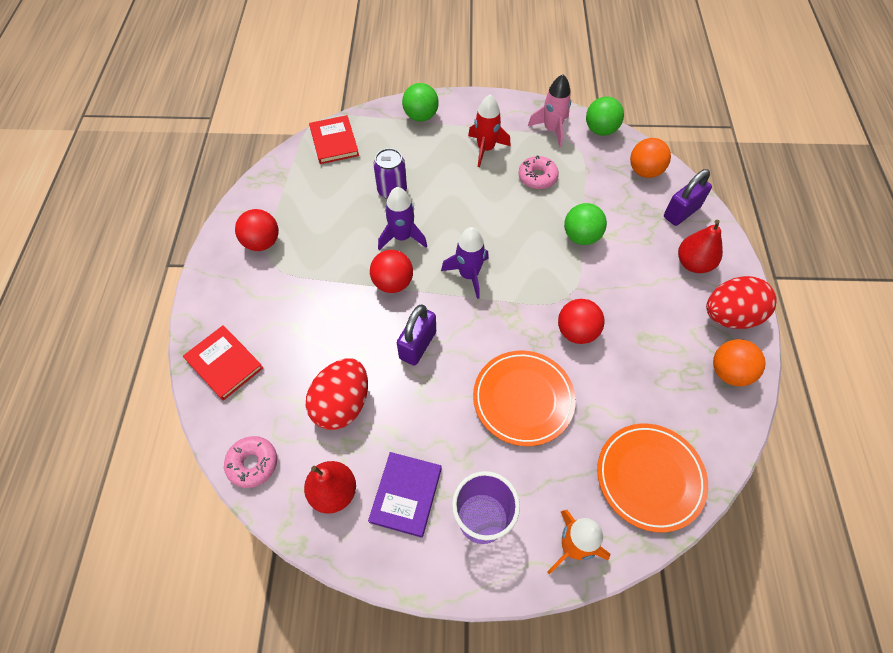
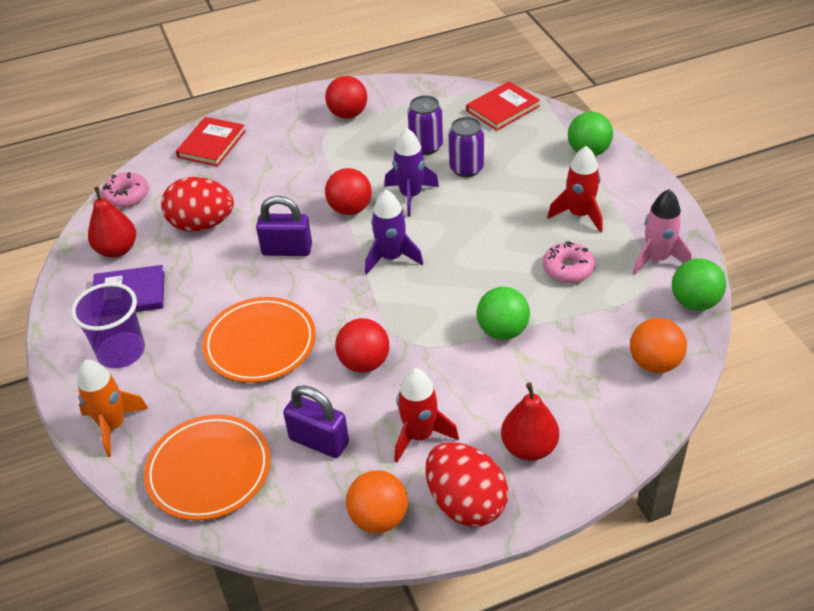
camera: 70 degrees right, 15 degrees down
(346, 205) = (426, 146): none -> purple can
(662, 321) = (419, 435): none -> red rocket
(681, 212) = (609, 417): purple padlock -> purple padlock (319, 441)

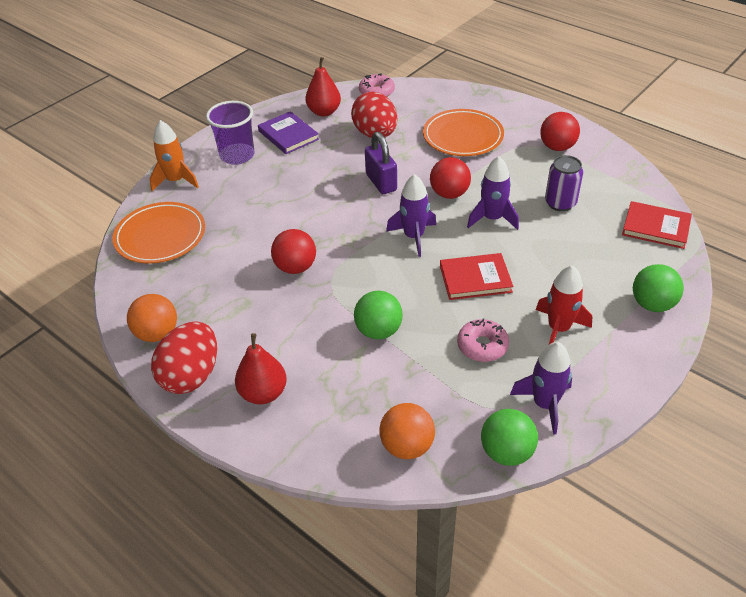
camera: 60 degrees right, 0 degrees up
(211, 144) = (460, 101): red book -> red book (475, 279)
(260, 343) = (282, 210): orange plate -> orange plate (463, 136)
(319, 441) = (210, 275): purple padlock -> none
(419, 435) = (242, 325): red rocket -> none
(466, 168) = (554, 236): purple can -> none
(657, 259) = (544, 404): pink rocket -> purple rocket

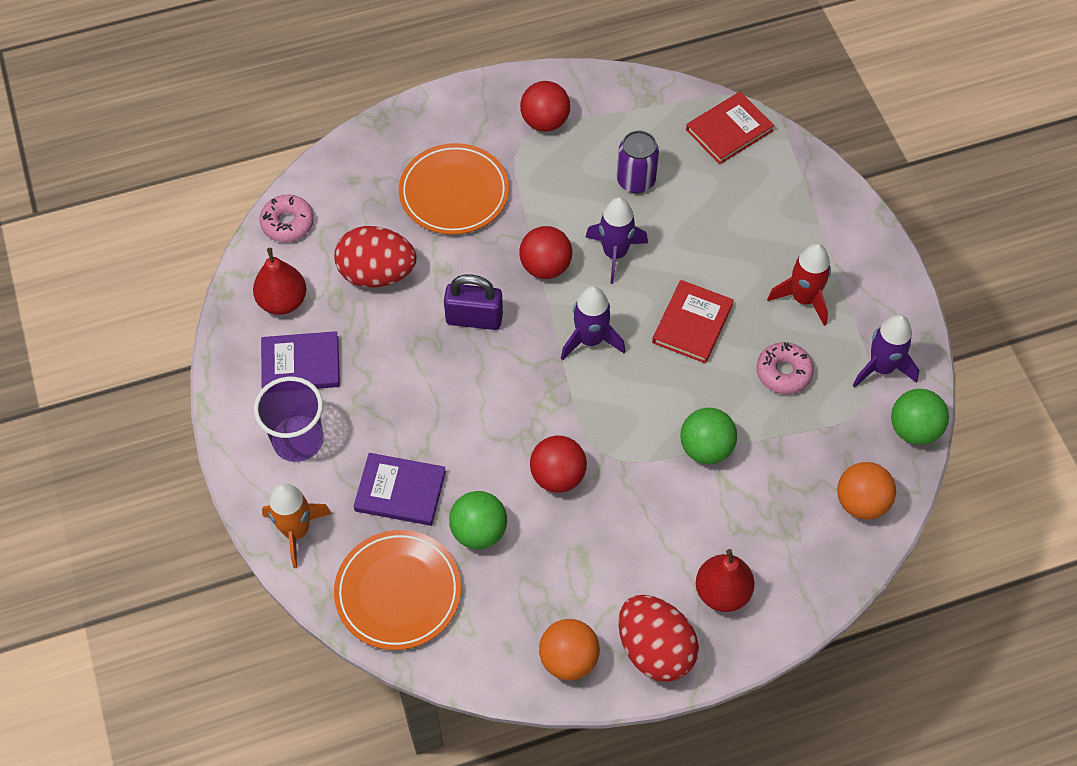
camera: 60 degrees left, 15 degrees up
(232, 207) = (400, 491): none -> purple book
(652, 304) = (823, 207): green ball -> green ball (479, 531)

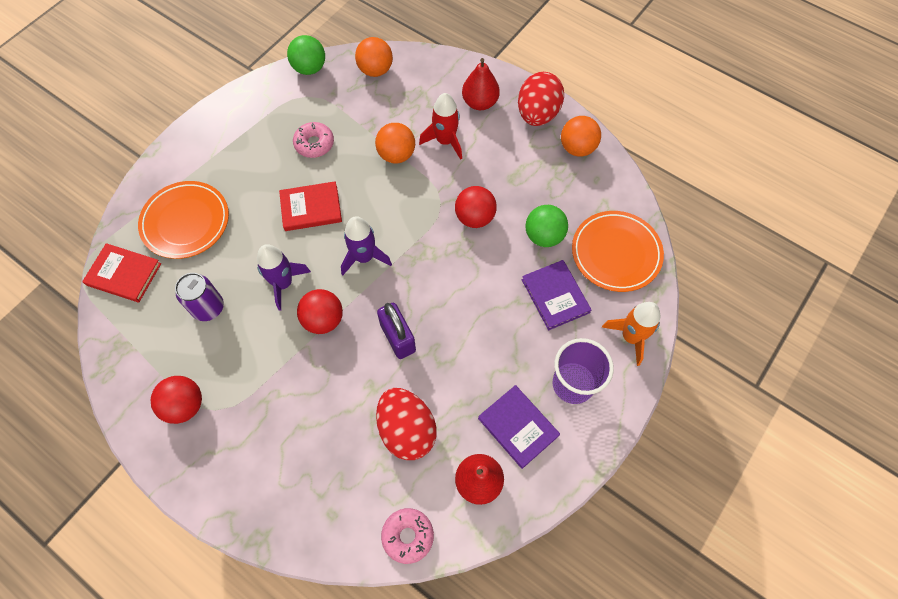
camera: 125 degrees left, 5 degrees up
(454, 193) = (296, 426): orange plate -> orange plate (186, 222)
(706, 448) = (396, 155): green ball -> orange ball
(803, 299) = (250, 160): red rocket -> red rocket (445, 141)
(881, 368) = (276, 100): purple rocket -> none

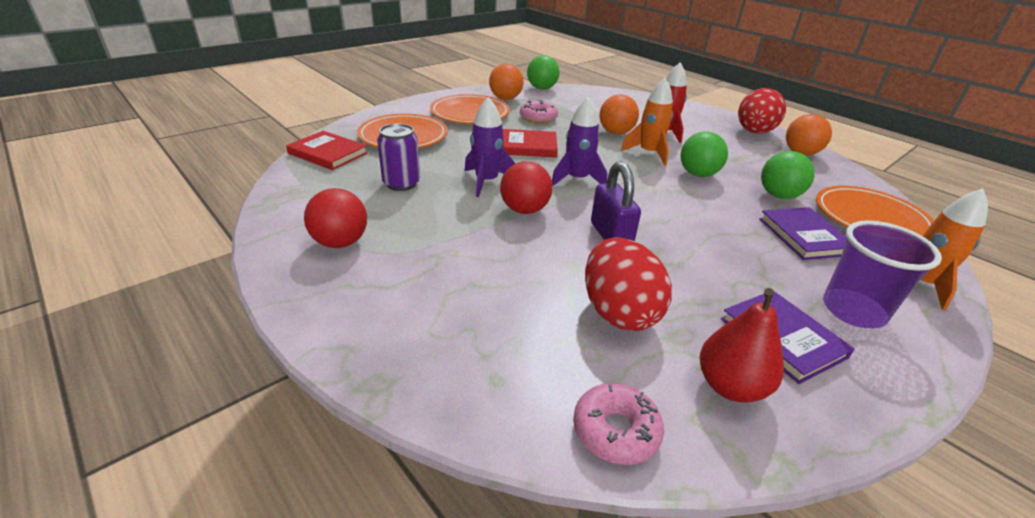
camera: 10 degrees right, 30 degrees down
(241, 154) = (470, 114): none -> orange plate
(375, 70) = (599, 96): orange ball -> orange ball (505, 99)
(429, 189) = (648, 153): none -> orange rocket
(474, 217) = (698, 174): red ball -> green ball
(480, 103) = (696, 120): red pear -> none

